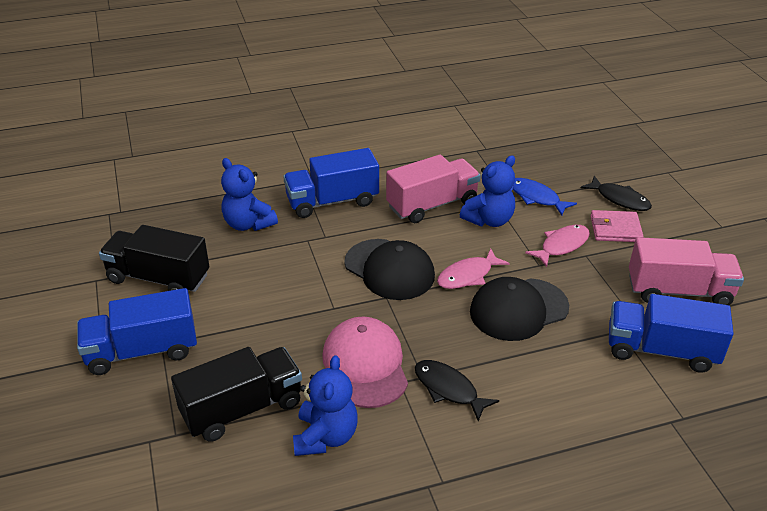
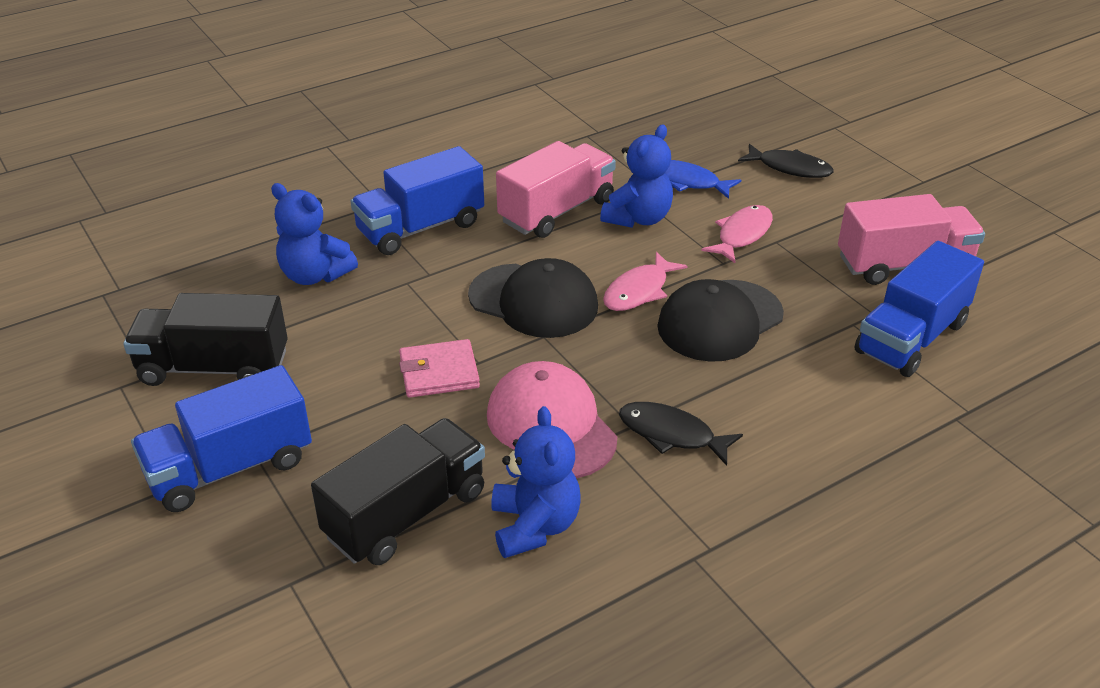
camera: 15 degrees left, 0 degrees up
(615, 229) = (799, 204): pink wallet -> pink wallet (439, 372)
(661, 350) = (911, 337): blue truck -> blue truck turned 45 degrees counterclockwise

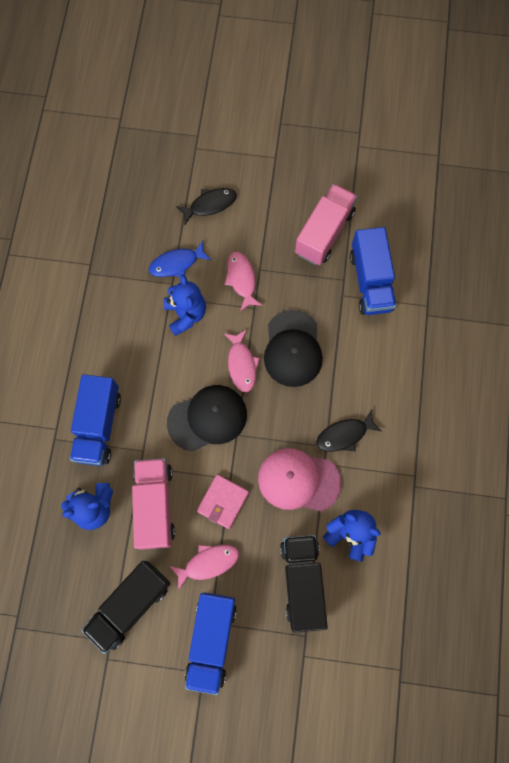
camera: 50 degrees left, 35 degrees up
(339, 405) = (208, 563): none -> pink fish
(557, 211) = (145, 347): pink truck -> pink truck (155, 505)

